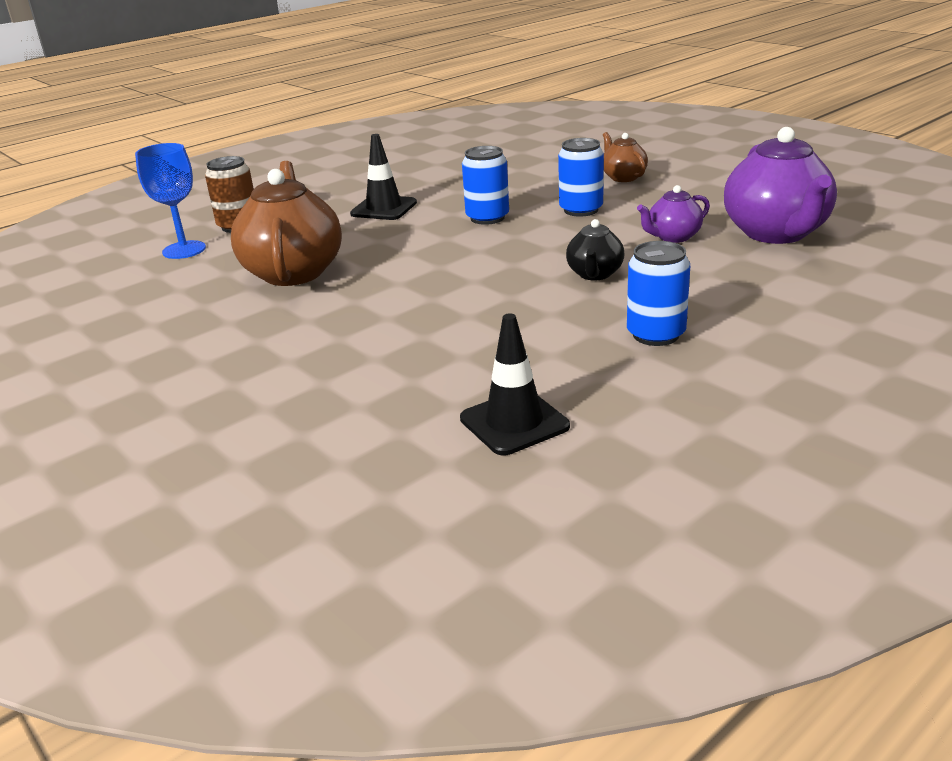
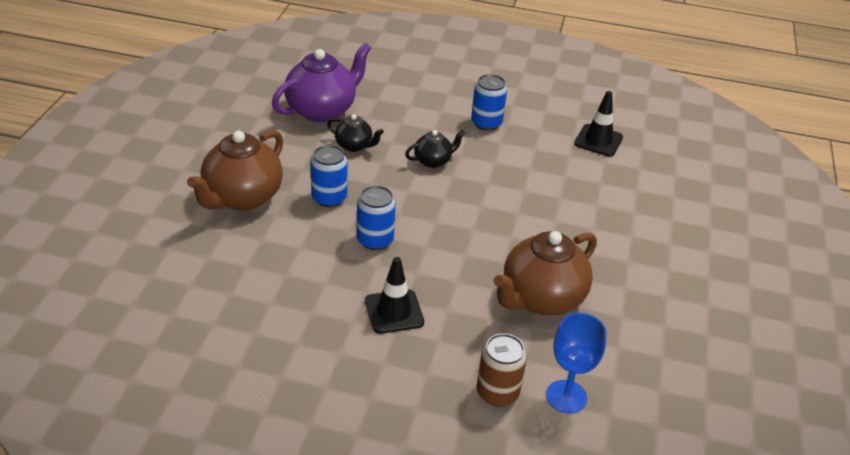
camera: 130 degrees left, 10 degrees up
(623, 177) = (242, 198): brown teapot -> brown teapot, size x1.96
(673, 237) = (354, 146): purple teapot -> black teapot

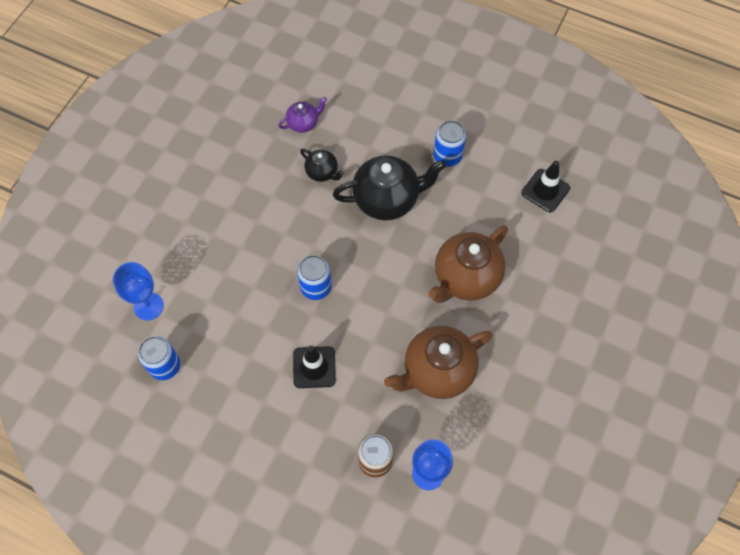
camera: 15 degrees right, 25 degrees up
(172, 278) = (148, 306): none -> blue goblet
(242, 198) = (216, 224): brown teapot -> brown teapot (465, 278)
(322, 110) = (303, 123): purple teapot -> purple teapot, size x0.51
(329, 198) = (288, 234): blue can -> blue can (165, 366)
(433, 161) = (387, 199): black teapot -> black teapot, size x1.96

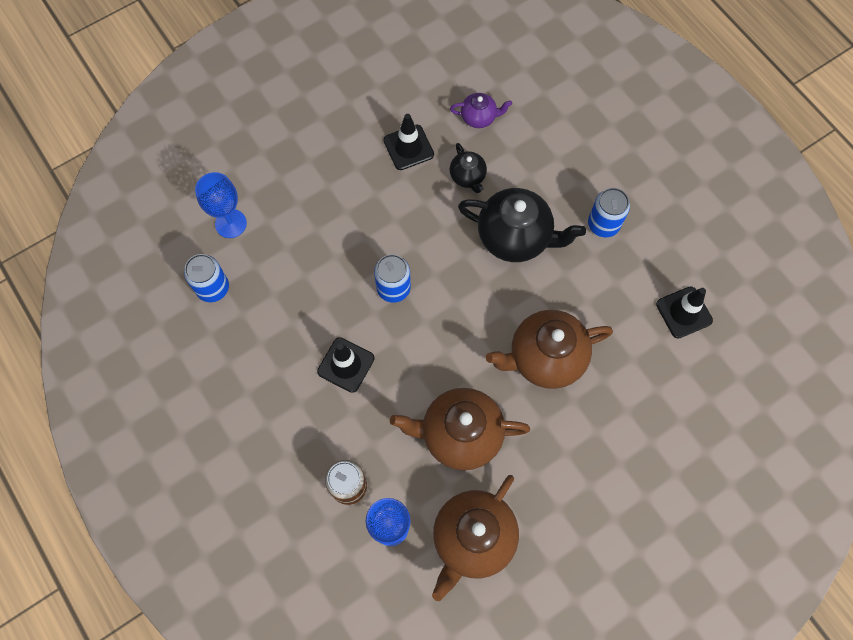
camera: 30 degrees right, 5 degrees up
(261, 173) = (408, 147): none -> black traffic cone
(496, 445) = (472, 539): none -> brown teapot

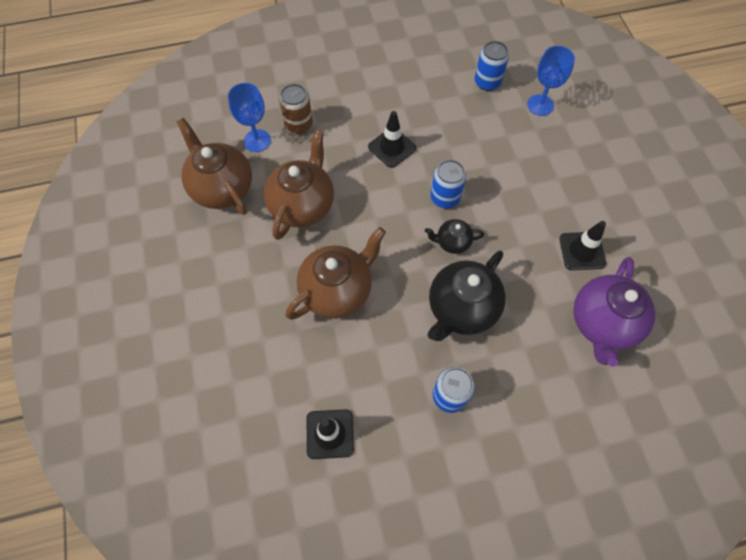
camera: 110 degrees right, 5 degrees down
(468, 177) = (537, 290): black teapot -> black teapot (452, 242)
(479, 117) = (602, 324): purple teapot -> purple teapot, size x1.96
(545, 358) = (337, 290): brown teapot -> brown teapot turned 45 degrees clockwise

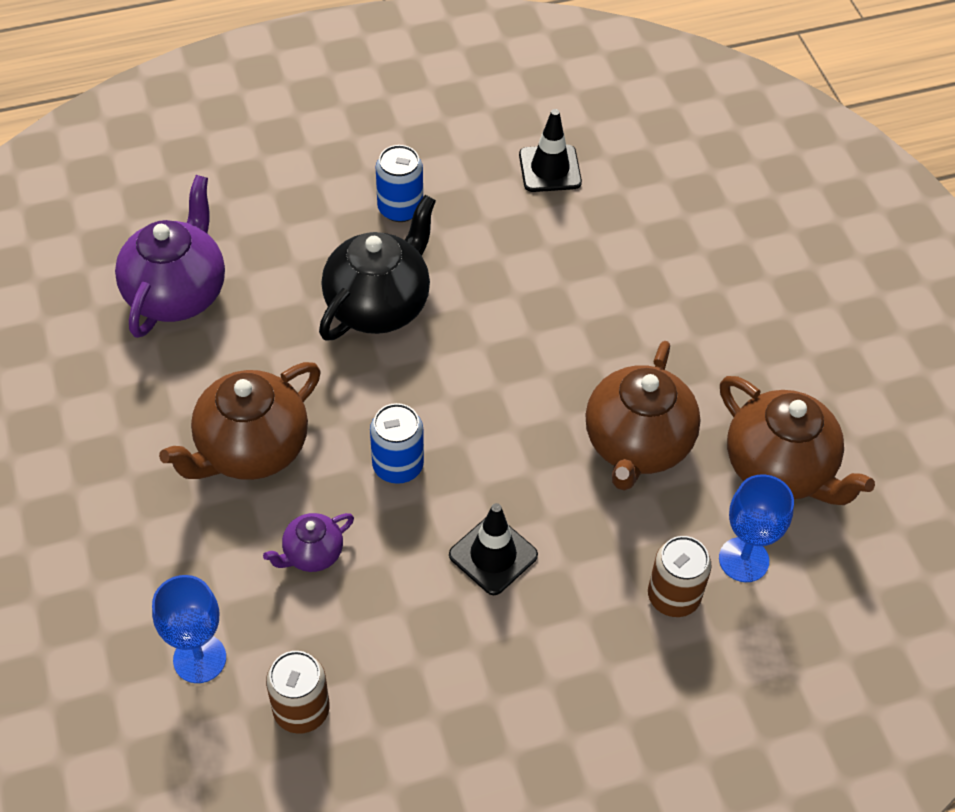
camera: 175 degrees right, 10 degrees down
(337, 290) = (561, 323): brown teapot -> brown teapot (251, 449)
(452, 242) = (388, 395): black teapot -> none
(487, 82) = (301, 710): blue can -> brown can
(489, 151) = (312, 554): none -> purple teapot
(582, 251) = (183, 388): black traffic cone -> none

